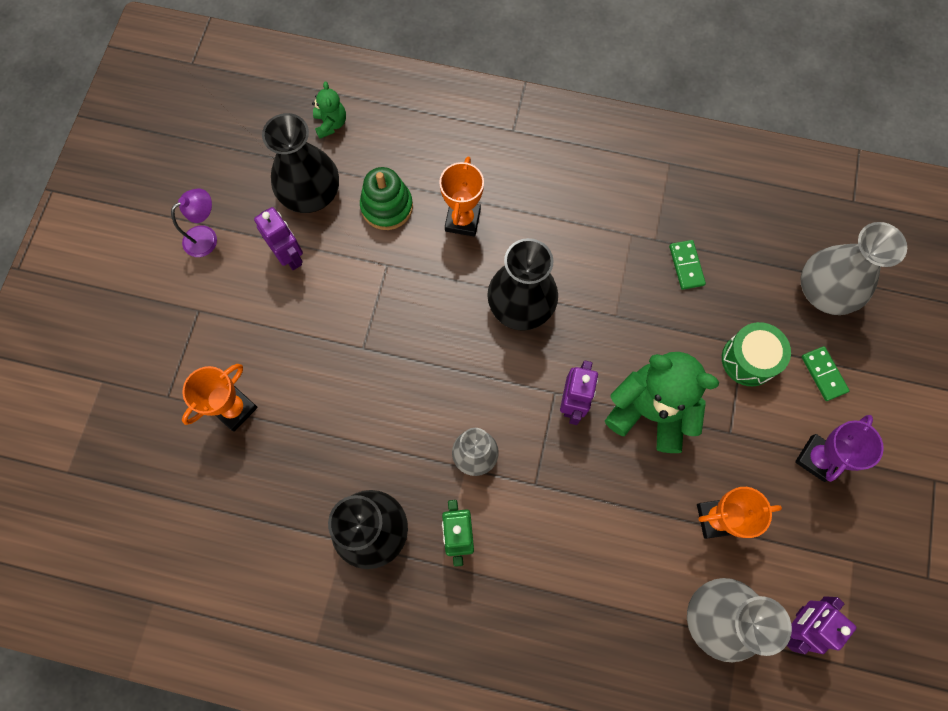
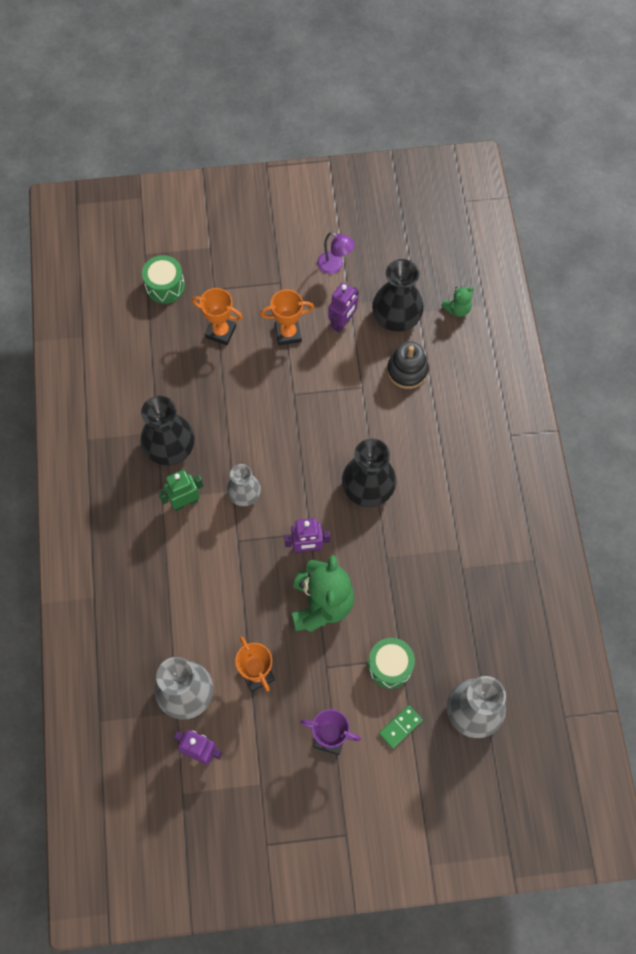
camera: 70 degrees right, 5 degrees down
(131, 460) = (165, 286): none -> green drum
(387, 207) = (407, 371): green stacking toy -> black stacking toy
(462, 220) = (418, 425): orange trophy -> orange trophy (288, 333)
(686, 265) = (449, 597): green domino -> none

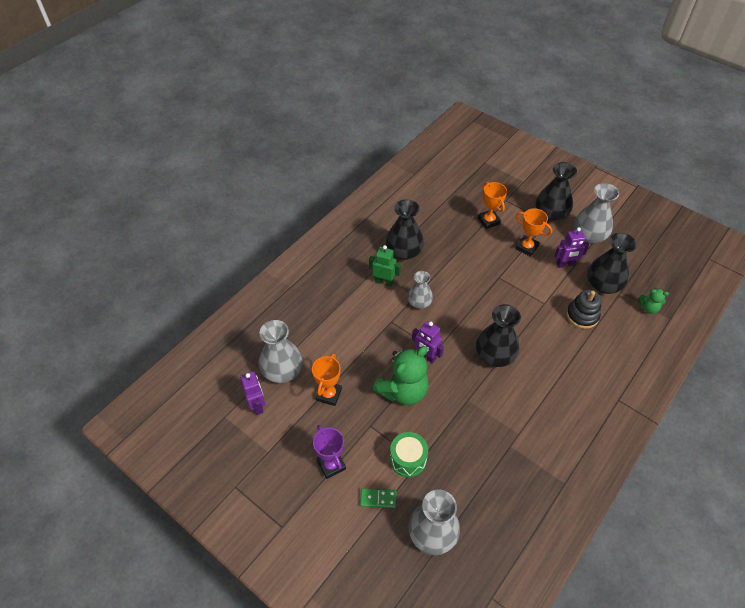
camera: 45 degrees right, 15 degrees down
(165, 286) = (480, 182): green drum -> none
(275, 270) = (550, 214): none -> black vase
(335, 266) = (589, 235): purple lamp -> grey vase

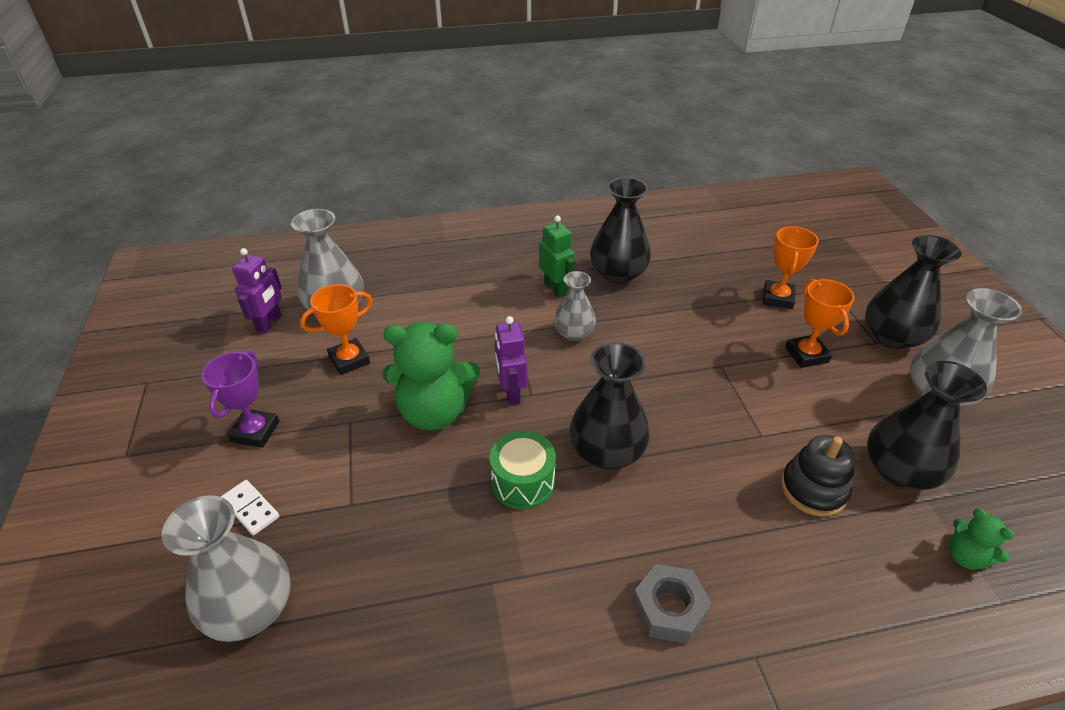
camera: 40 degrees right, 10 degrees down
(378, 498) = (251, 509): green domino -> white domino
(408, 459) = (341, 491): green drum -> green drum (523, 482)
(565, 264) = (853, 408): purple robot -> none
(578, 405) = (669, 608): none -> grey nut

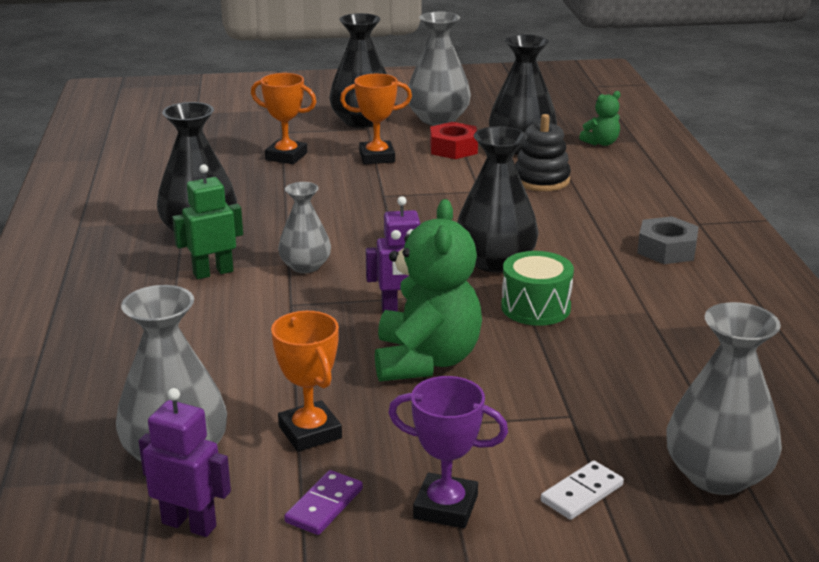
camera: 85 degrees left, 15 degrees down
(272, 374) = (324, 505): none -> purple domino
(861, 410) = (453, 148): none -> red nut

